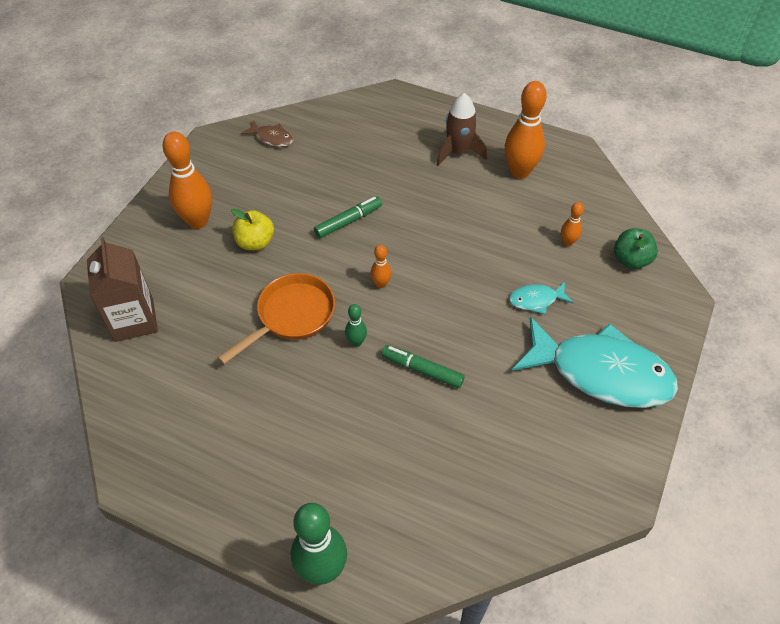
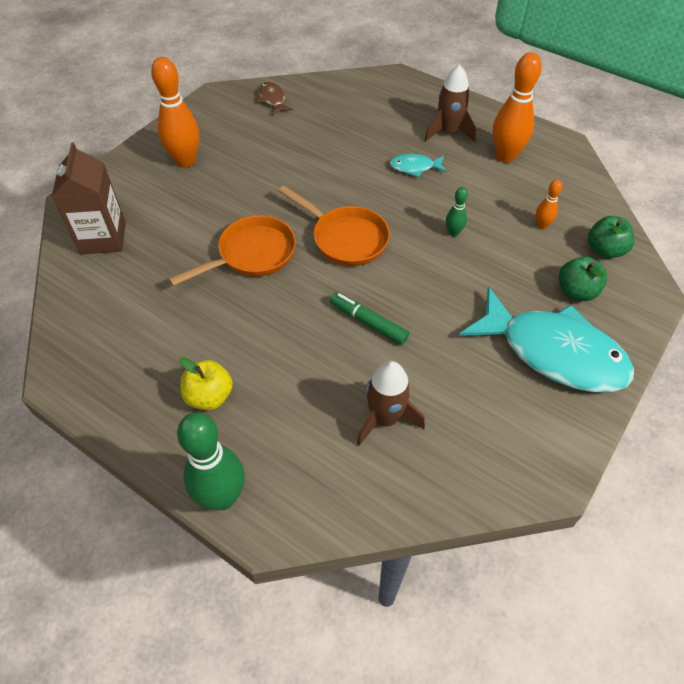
camera: 10 degrees right, 0 degrees up
(255, 242) = (234, 186): yellow apple -> yellow apple (209, 396)
(272, 138) = (272, 99): brown fish -> brown fish turned 150 degrees counterclockwise
(348, 221) = (327, 179): green marker -> none
(356, 342) = (309, 287): green bowling pin -> green bowling pin (453, 233)
(381, 284) = (345, 238): orange bowling pin -> orange pan
(458, 465) = (385, 419): none -> brown rocket
(536, 300) = (498, 274): turquoise fish -> turquoise fish (414, 167)
(611, 307) = (576, 291): none -> green apple

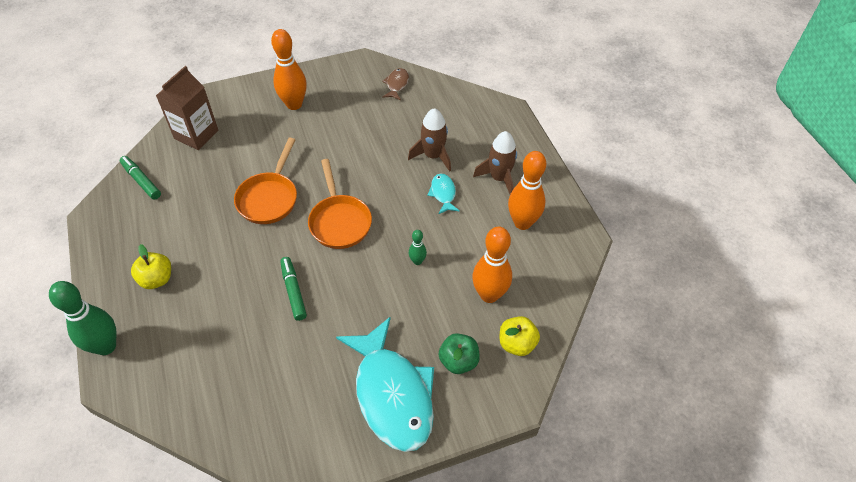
camera: 35 degrees right, 0 degrees up
(84, 313) = (141, 181): none -> green marker
(251, 255) = (269, 198): orange pan -> orange pan turned 105 degrees clockwise
(385, 419) = (238, 363): brown rocket -> brown rocket (433, 156)
(414, 167) = (443, 193): turquoise fish -> turquoise fish turned 45 degrees clockwise
(542, 225) = (489, 295): orange bowling pin -> orange bowling pin, size x2.07
(604, 250) = (516, 344): green apple -> yellow apple

